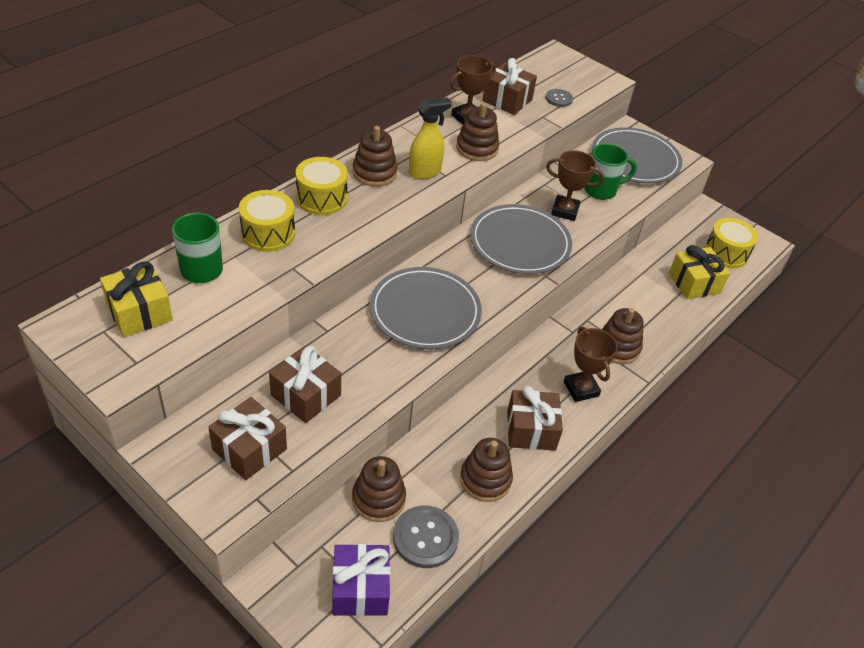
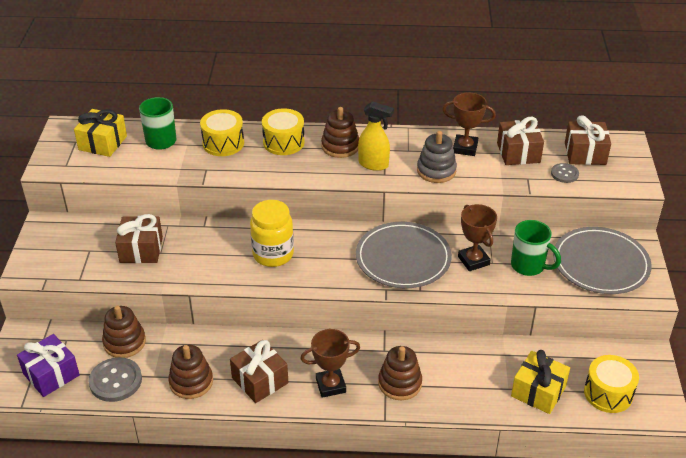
camera: 55 degrees right, 5 degrees down
(249, 449) = (77, 254): brown gift -> brown gift (585, 153)
(425, 311) = (273, 254): grey plate -> yellow jar
(477, 148) = (436, 171): brown stacking toy -> grey stacking toy
(581, 389) = (330, 385): brown trophy -> brown trophy turned 45 degrees clockwise

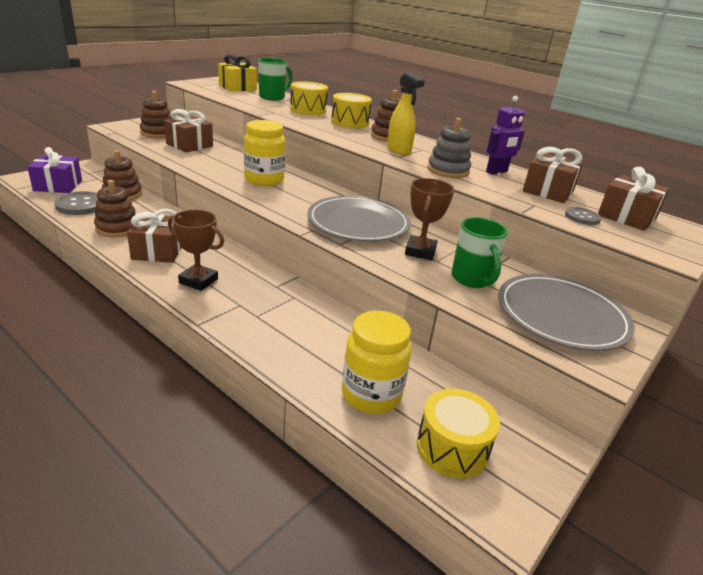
camera: 35 degrees right, 10 degrees down
(400, 383) = (252, 311): brown stacking toy -> brown stacking toy (158, 133)
(465, 148) = (497, 172): brown trophy -> purple robot
(538, 391) = (371, 395): yellow gift -> yellow jar

